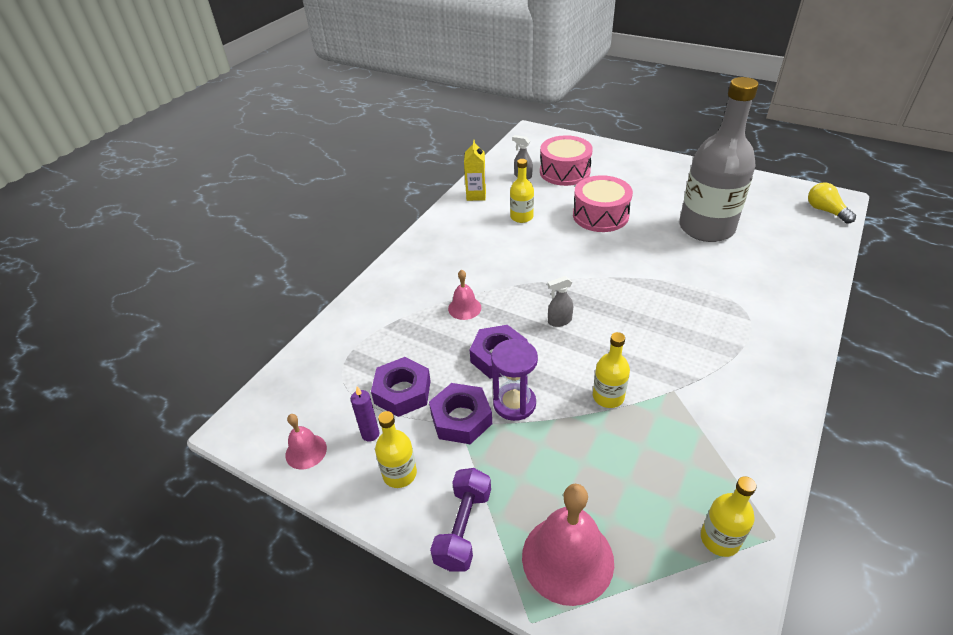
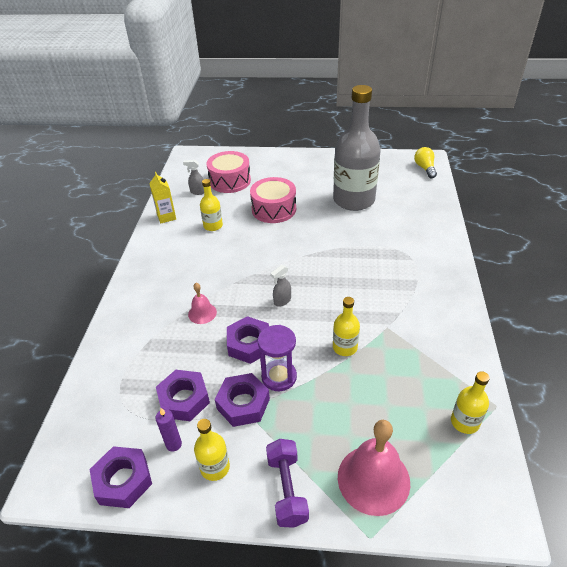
camera: 25 degrees left, 0 degrees up
(306, 451) = (123, 481): pink bell -> purple nut
(825, 211) = (425, 168): yellow light bulb -> yellow light bulb turned 45 degrees clockwise

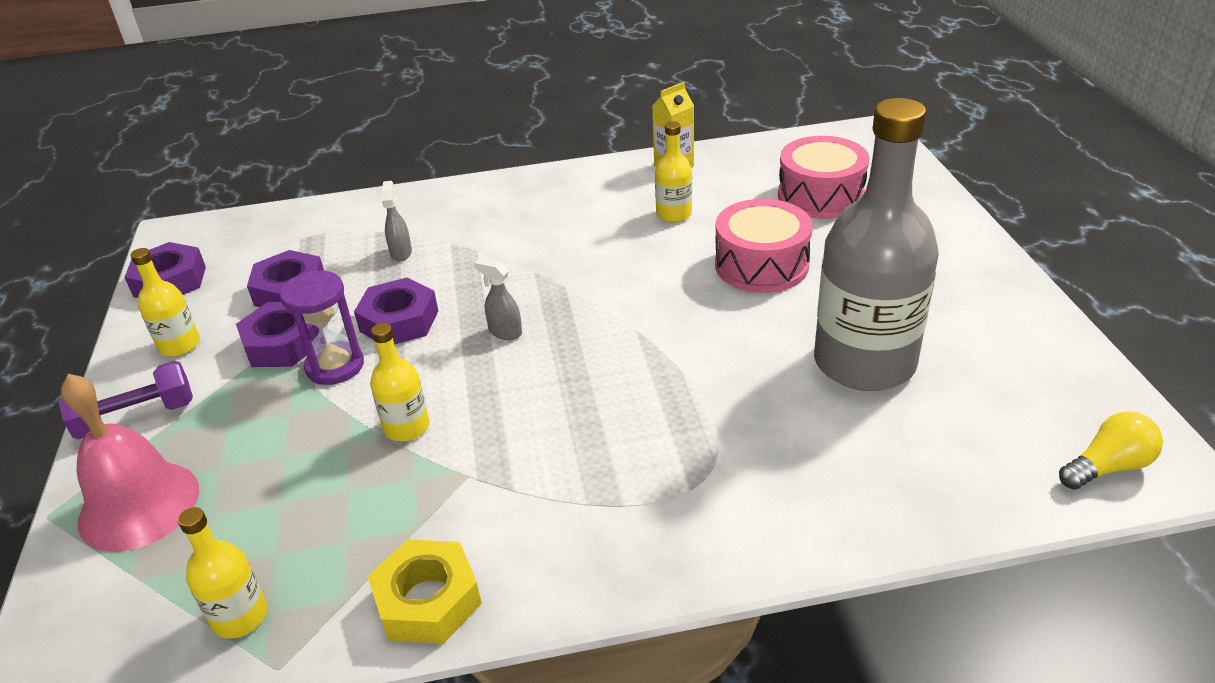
camera: 75 degrees right, 5 degrees down
(174, 444) = (218, 303): purple candle -> none
(198, 192) = (762, 174): grey spray bottle -> grey spray bottle (401, 253)
(202, 313) = (457, 261): pink bell -> none
(462, 348) = (427, 600): none -> yellow nut

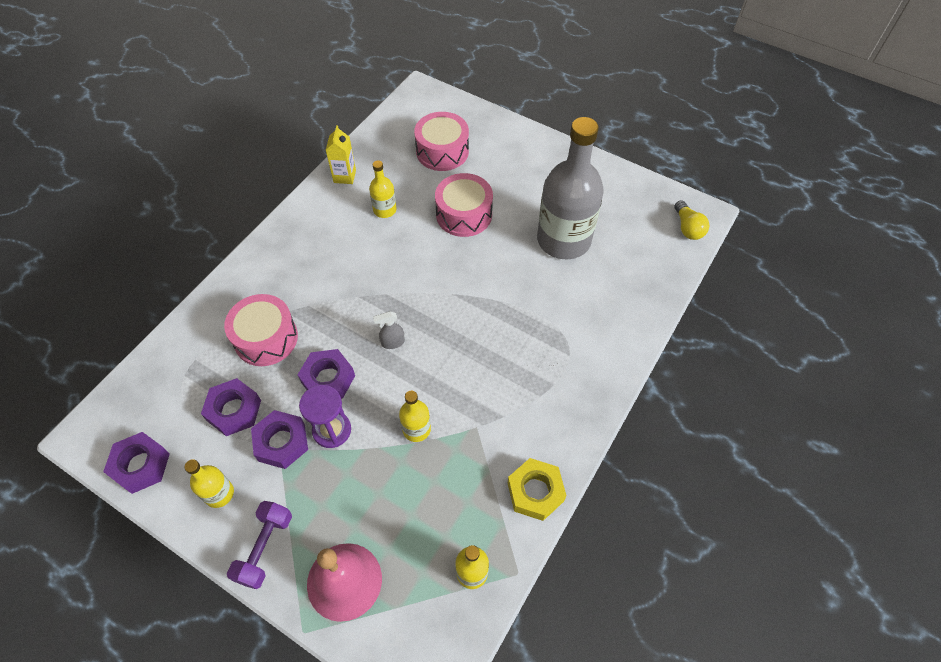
camera: 50 degrees left, 20 degrees up
(401, 253) = (266, 338): grey spray bottle -> pink drum
(1108, 467) = (687, 228): yellow light bulb -> yellow light bulb turned 150 degrees clockwise

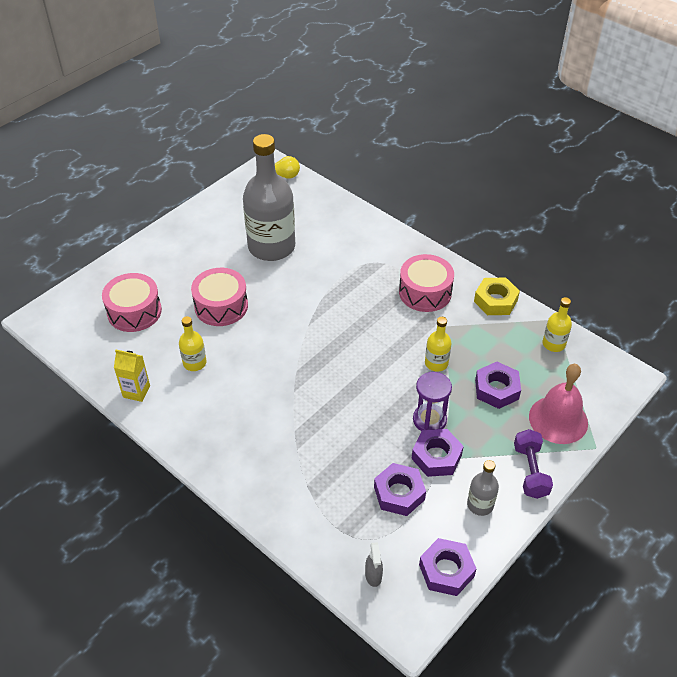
camera: 80 degrees left, 10 degrees down
(219, 493) = (480, 504): yellow bottle -> grey bottle
(265, 548) = (530, 471): purple dumbbell -> purple dumbbell turned 60 degrees clockwise
(266, 338) = (324, 466): pink drum -> pink drum (425, 292)
(328, 379) = (378, 420): purple nut -> purple nut (496, 389)
(392, 342) = (350, 371): grey spray bottle -> grey spray bottle (373, 576)

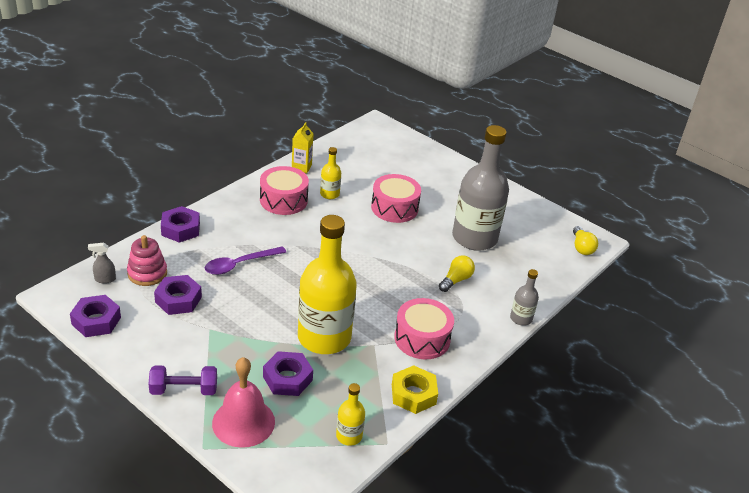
camera: 85 degrees right, 10 degrees down
(134, 311) = (386, 164): pink drum -> pink drum (283, 200)
(332, 441) = (239, 264): none -> purple spoon
(339, 264) = (456, 280): none -> yellow light bulb
(357, 531) = (147, 273): none -> pink stacking toy
(429, 420) = (255, 326): purple hourglass -> none
(436, 363) = (324, 337): yellow bottle -> yellow bottle, size x2.26
(436, 457) = (212, 326): purple nut -> purple nut (180, 229)
(480, 504) = (155, 349): grey bottle -> grey bottle (521, 318)

